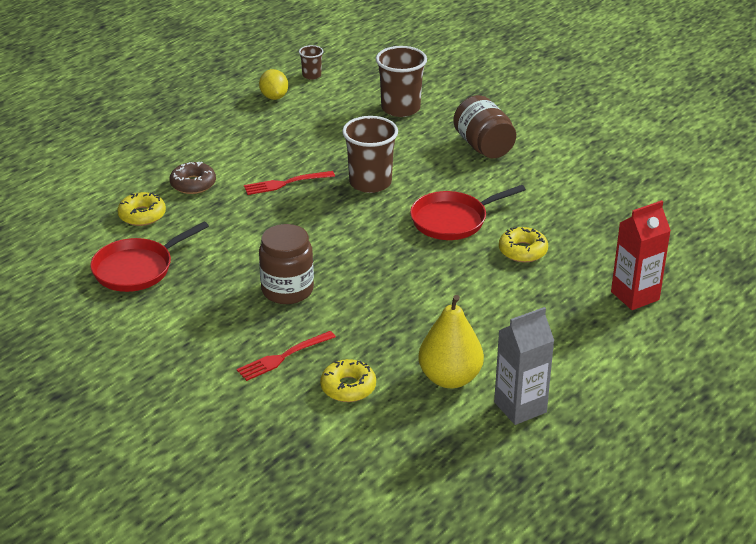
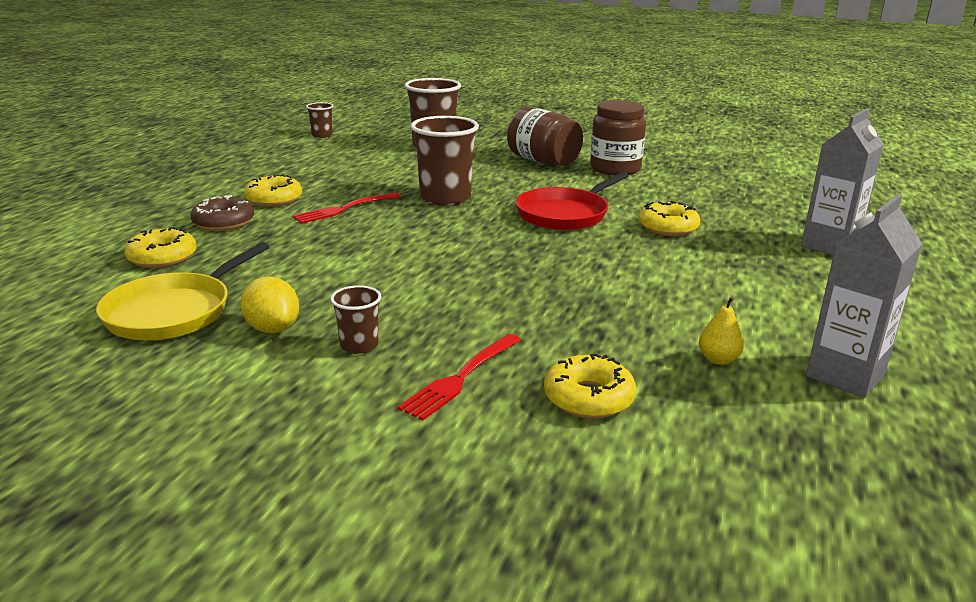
camera: 20 degrees left, 10 degrees down
(137, 269) = (174, 312): red pan -> yellow pan
(236, 320) = (359, 345): none -> brown cup
(238, 162) = (274, 199): none -> yellow donut
(274, 97) = (289, 151): yellow lemon -> yellow lemon (273, 329)
(287, 290) = (413, 302): brown jar -> brown jar (615, 169)
(450, 378) = (718, 359): yellow pear -> yellow pear, size x0.44
(635, 296) = (829, 246): red carton -> grey carton

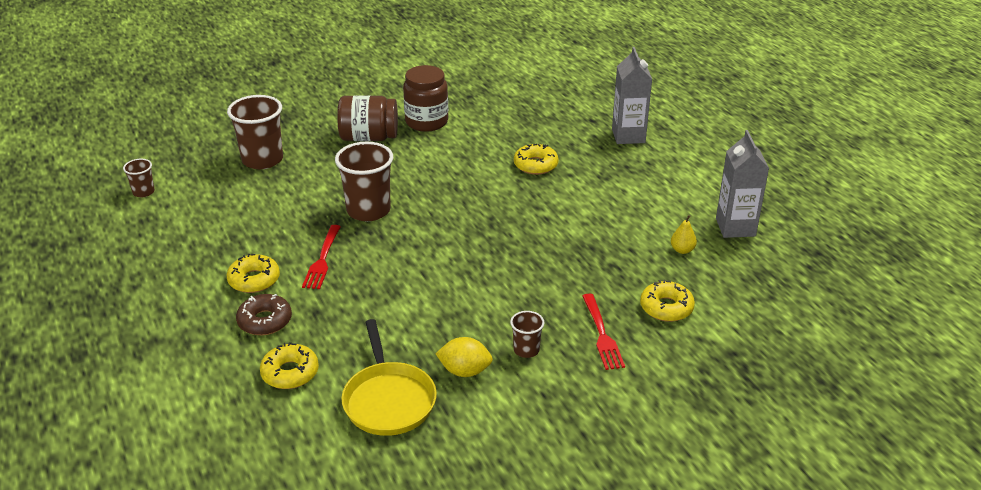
camera: 45 degrees left, 10 degrees up
(565, 214) = (465, 185): red pan -> none

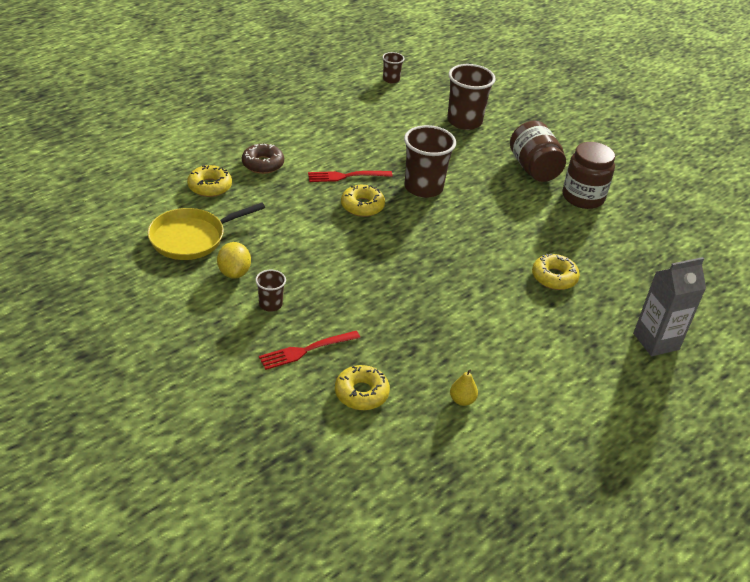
camera: 70 degrees right, 5 degrees up
(254, 280) = (308, 149): yellow donut -> yellow donut (362, 206)
(735, 227) = (526, 444): grey carton -> none

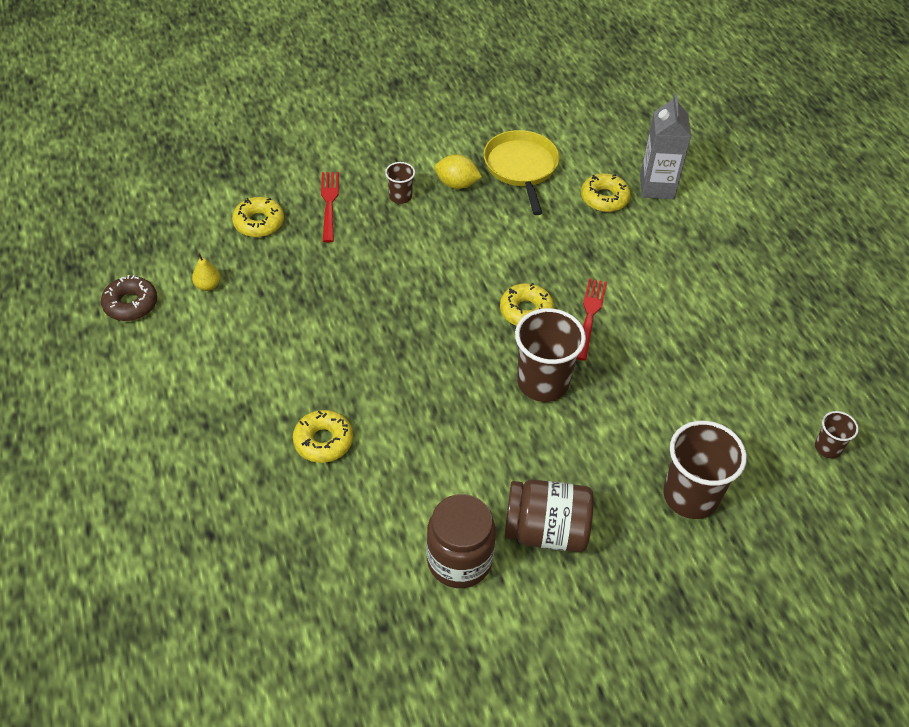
camera: 115 degrees right, 10 degrees up
(263, 164) = (636, 249): brown donut -> brown donut (130, 304)
(656, 341) = (174, 489): grey carton -> grey carton (657, 187)

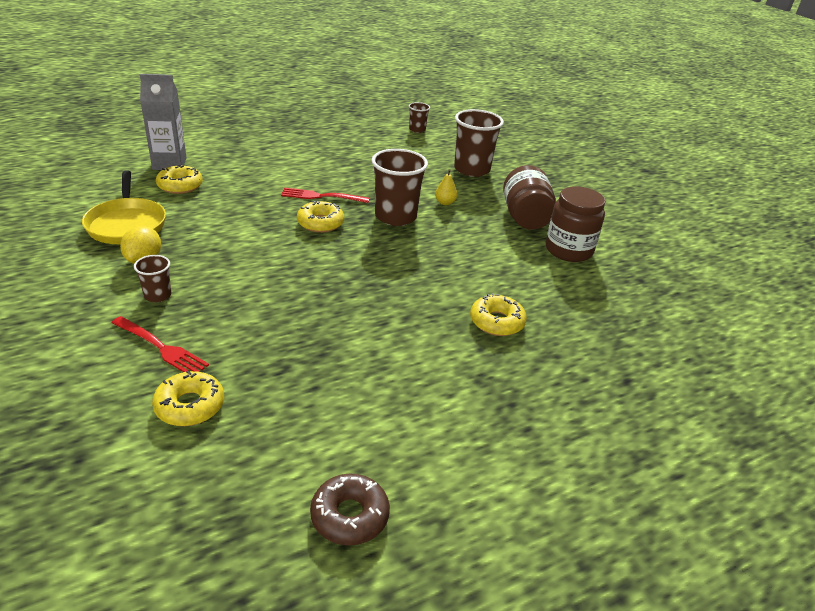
camera: 100 degrees left, 15 degrees down
(208, 285) = (307, 438): yellow pear -> yellow pear (445, 203)
(329, 203) = (161, 347): red fork -> red fork turned 135 degrees counterclockwise
(521, 168) = (126, 224): yellow pan -> yellow pan turned 90 degrees counterclockwise

